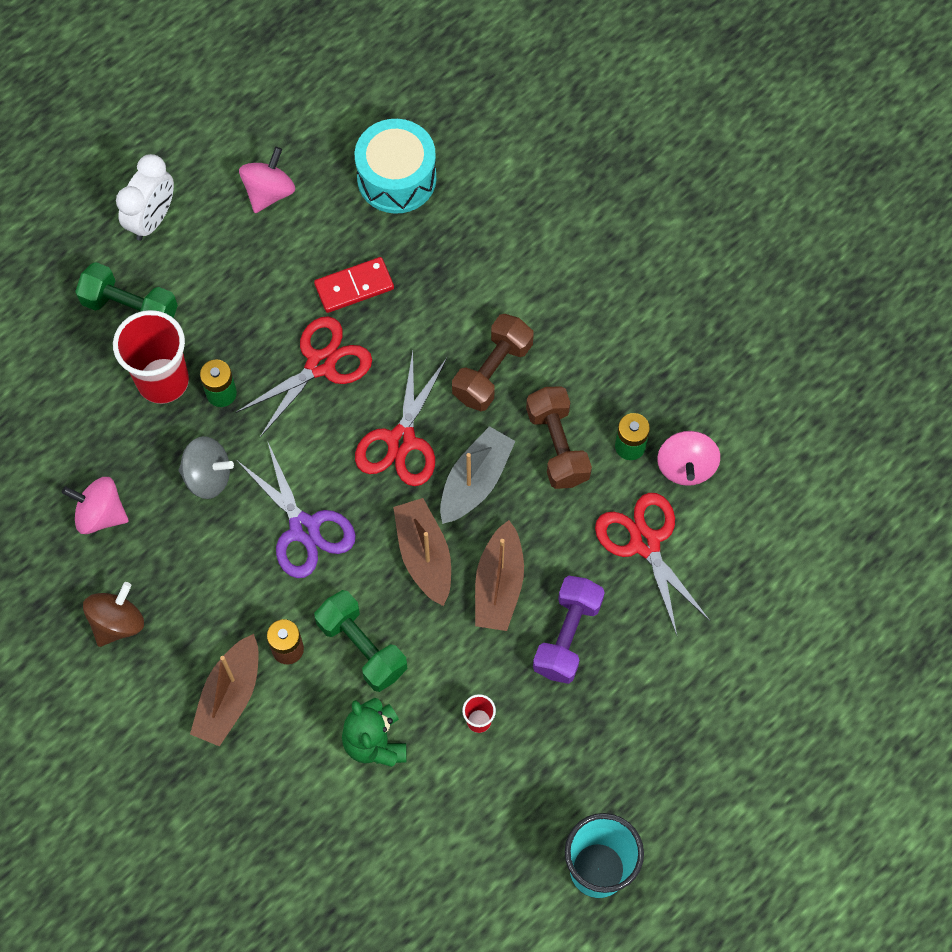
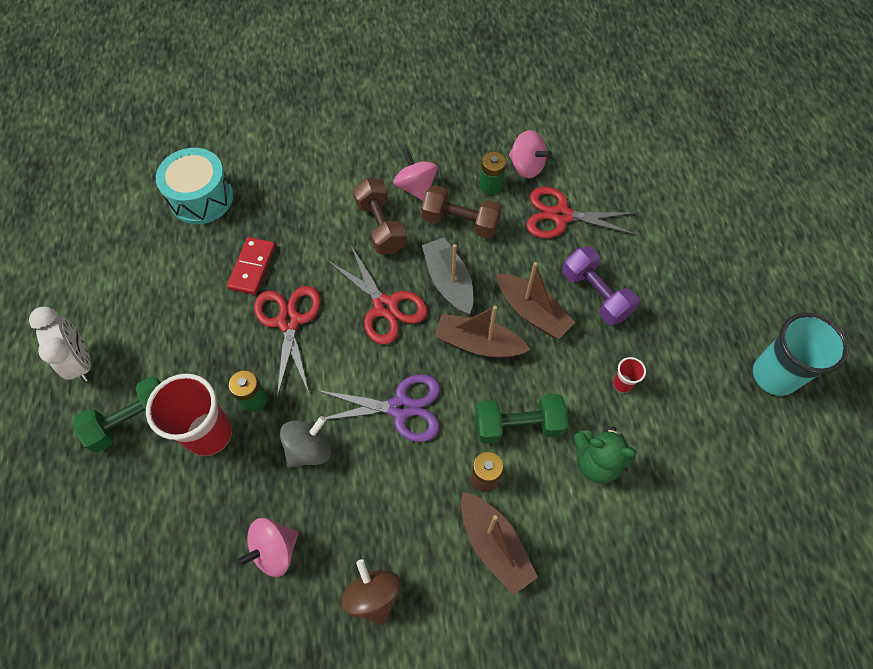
camera: 55 degrees left, 5 degrees down
(269, 192) = (137, 275): pink spinning top -> pink spinning top (416, 187)

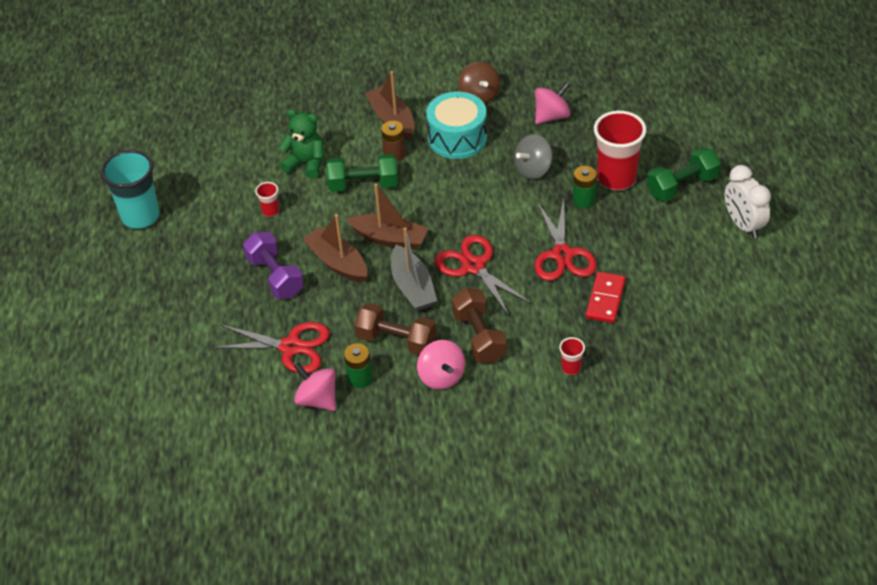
camera: 175 degrees left, 15 degrees down
(201, 198) = (674, 366): turquoise drum -> turquoise drum (457, 138)
(296, 196) = (571, 368): none -> red cup
(401, 408) = (459, 194): purple scissors -> none

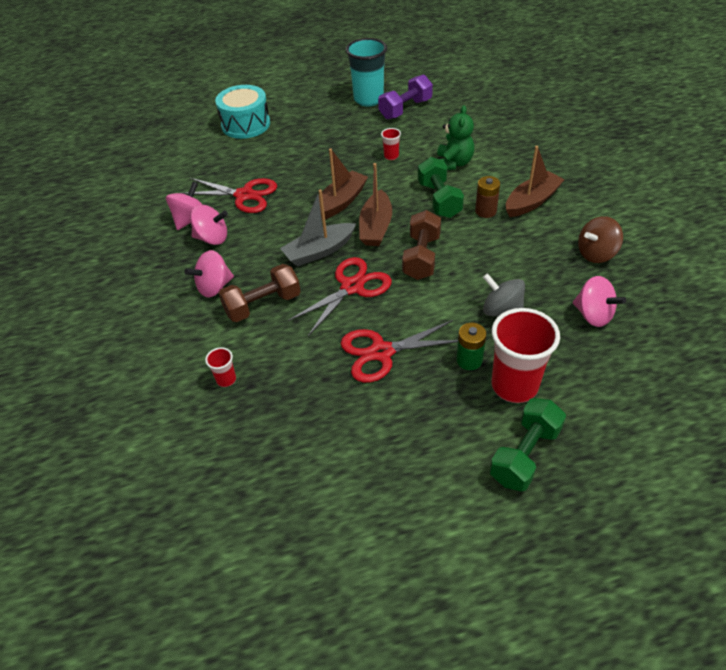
camera: 80 degrees right, 0 degrees up
(275, 276) = (319, 173): purple dumbbell -> purple dumbbell (405, 109)
(291, 347) = (244, 195): red scissors -> red scissors turned 75 degrees counterclockwise
(360, 378) = (212, 238): green battery -> pink spinning top
(396, 341) = (255, 252): brown dumbbell -> brown dumbbell (421, 257)
(457, 138) = (525, 248): turquoise drum -> turquoise drum (246, 124)
(605, 299) = (323, 397): red domino -> none
(682, 186) = (525, 454): green dumbbell -> green dumbbell turned 75 degrees clockwise
(743, 225) = (475, 532): white clock -> none

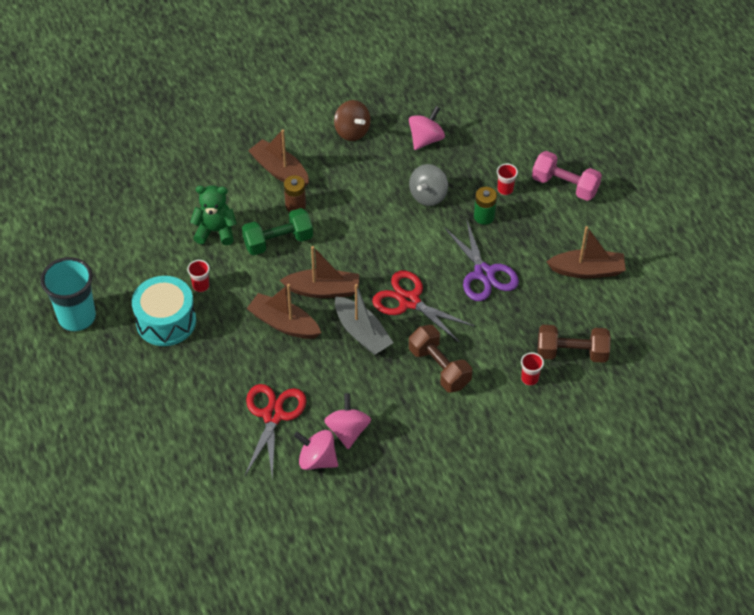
camera: 100 degrees left, 5 degrees up
(214, 287) = (420, 412): pink spinning top -> none
(246, 124) = (125, 443): turquoise drum -> turquoise drum (166, 321)
(373, 460) = (587, 270): none -> brown boat
(381, 352) = (484, 273): red scissors -> purple scissors
(405, 109) = (103, 278): purple dumbbell -> none
(421, 257) = (365, 252): brown dumbbell -> brown dumbbell (572, 353)
(514, 386) = (505, 189): red cup -> red cup, size x0.45
(525, 454) = (565, 185): green dumbbell -> pink dumbbell

